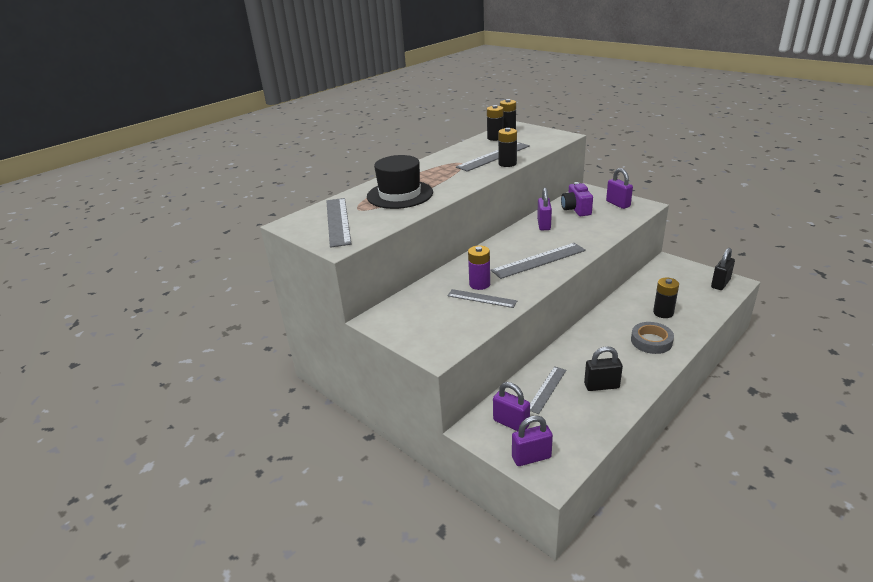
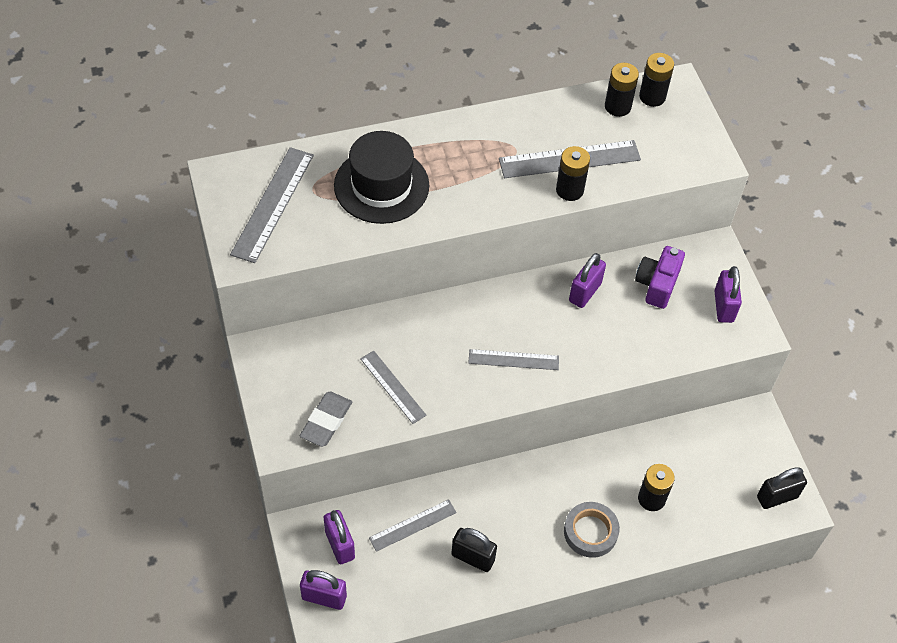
camera: 25 degrees right, 25 degrees up
(456, 330) = (326, 421): none -> grey eraser
(479, 284) = (410, 360): purple battery -> none
(538, 260) = (513, 359): grey ruler -> grey ruler, size x0.63

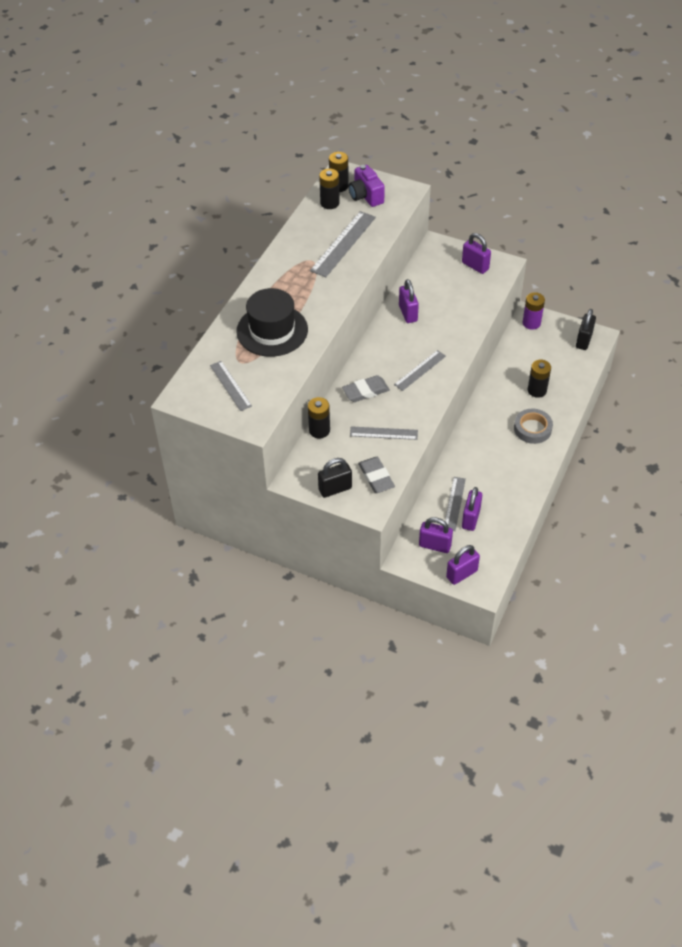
camera: 45 degrees left, 5 degrees down
(273, 204) = (230, 385): grey ruler -> grey ruler, size x0.63
(406, 555) = (470, 518): none -> purple padlock
(435, 330) = (365, 391): none -> grey eraser
(473, 557) = (500, 489): black padlock -> black padlock (335, 489)
(569, 190) = (363, 256): black battery -> black battery (319, 430)
(657, 284) = (434, 282): purple camera -> purple camera (366, 196)
(747, 425) = (531, 323): none -> purple battery

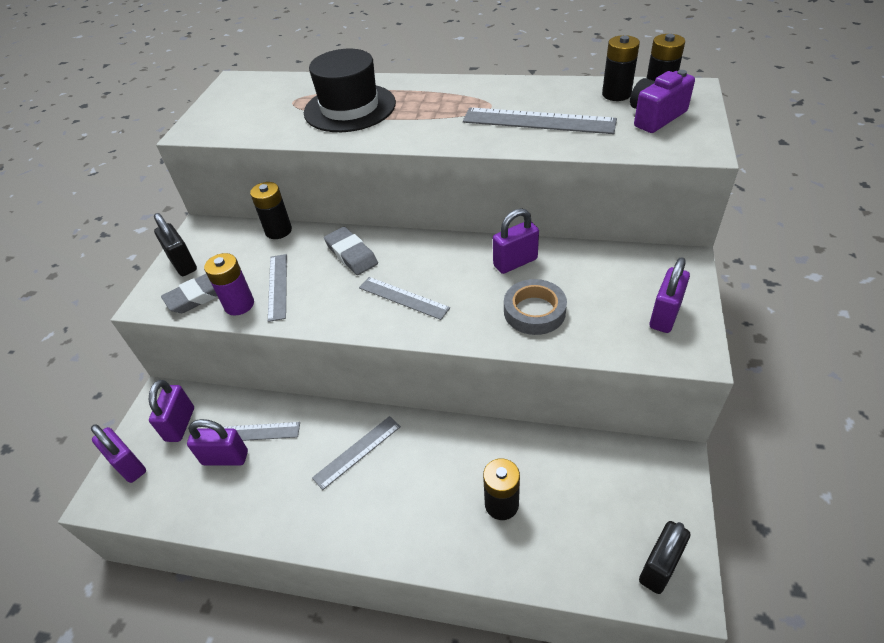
camera: 80 degrees right, 5 degrees down
(230, 385) = (254, 103): grey ruler -> grey ruler (357, 452)
(531, 323) = (658, 468): purple battery -> purple battery (239, 304)
(532, 429) = (413, 512): grey tape -> grey tape (534, 311)
(584, 340) = (659, 567): black padlock -> black padlock turned 60 degrees counterclockwise

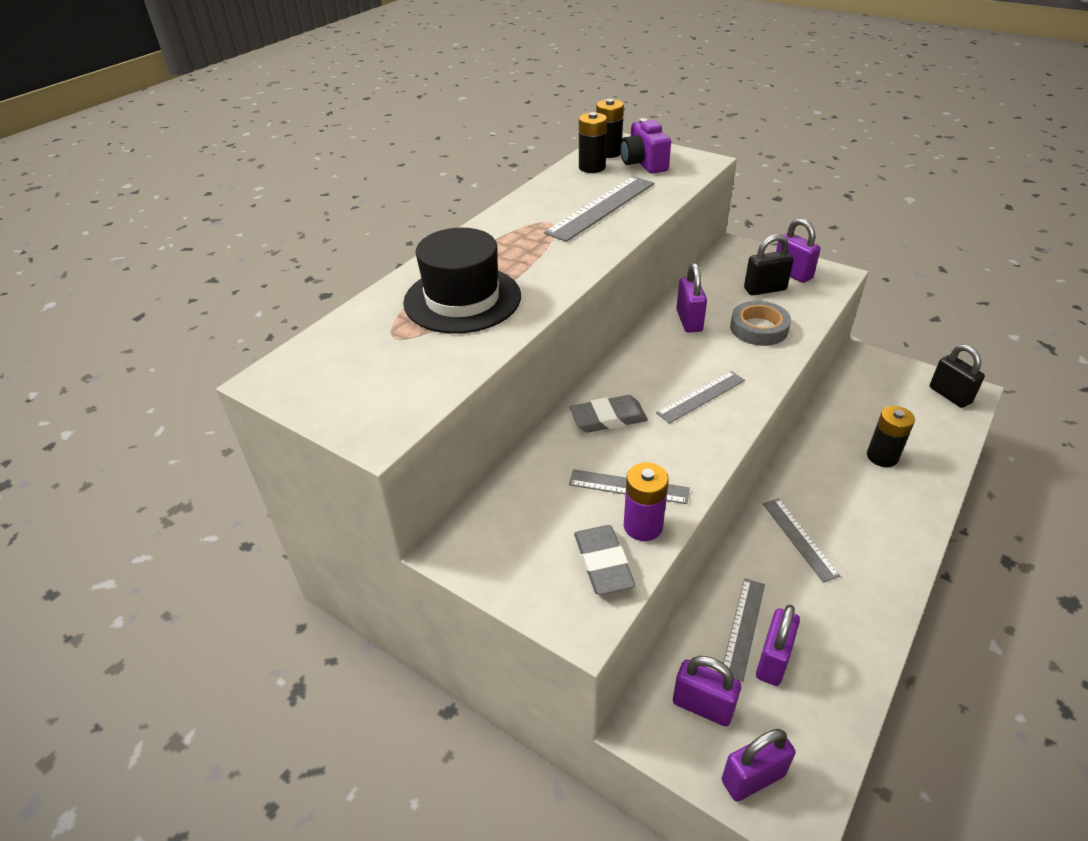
camera: 70 degrees left, 5 degrees down
(183, 264) = (523, 576): black padlock -> black padlock (765, 289)
(278, 231) = (519, 470): black battery -> none

